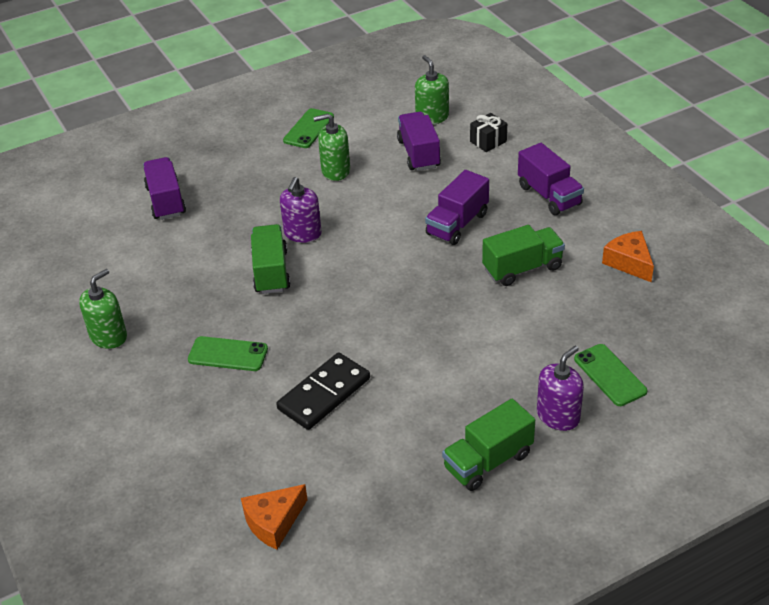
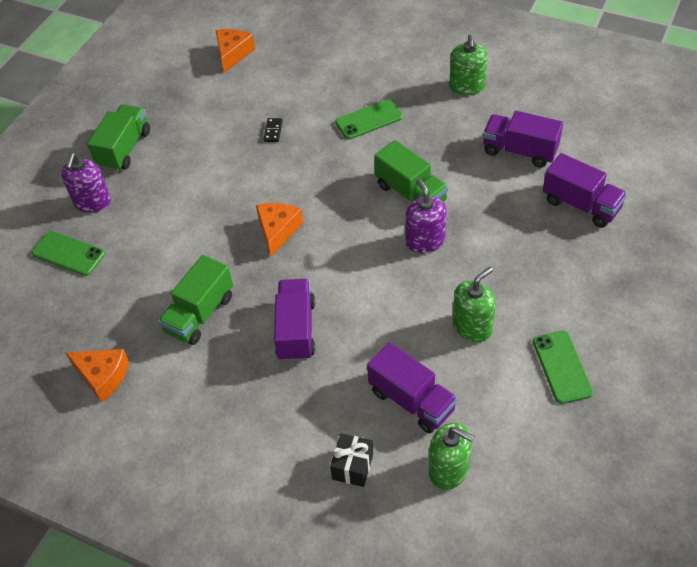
camera: 145 degrees right, 10 degrees up
(324, 394) = (273, 131): black domino -> black domino, size x0.41
(406, 298) = (278, 231): none -> orange cheese
(549, 195) = (230, 420): purple truck -> purple truck (520, 151)

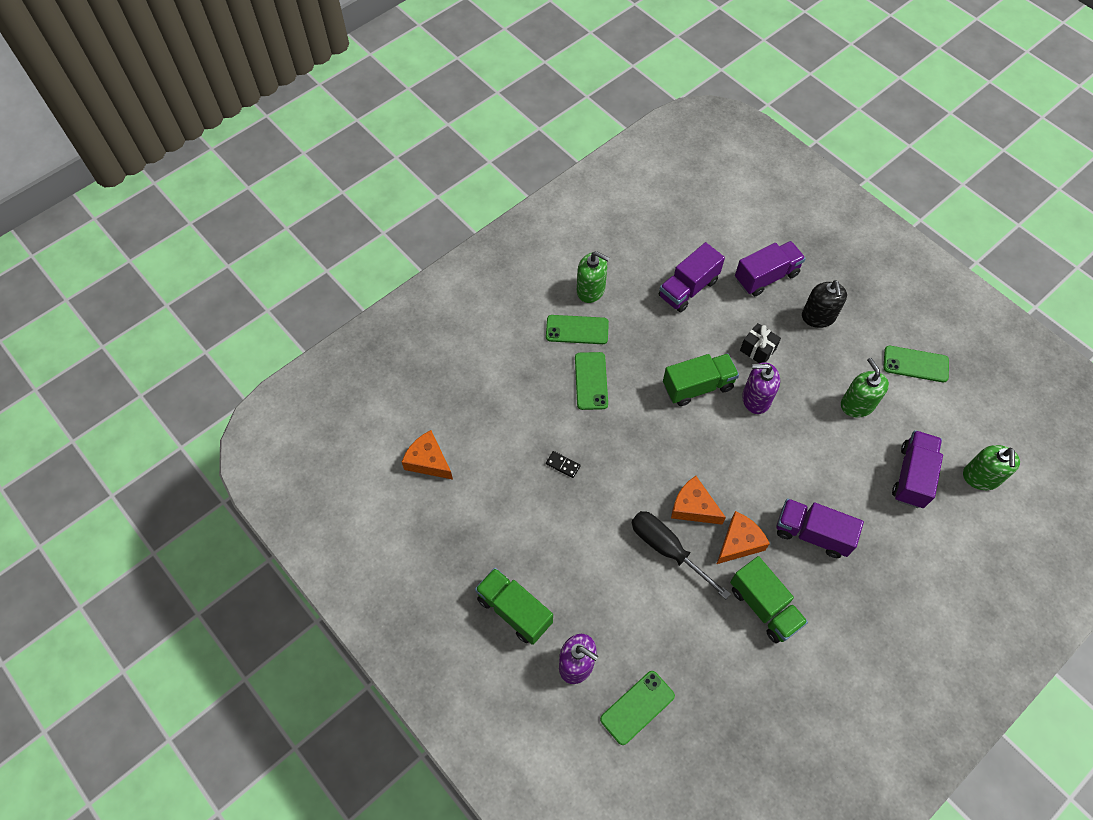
camera: 70 degrees left, 10 degrees up
(103, 376) = (803, 714): orange cheese -> orange cheese (739, 542)
(225, 226) = (668, 550): none -> black screwdriver
(352, 466) = (959, 542): black gift -> black gift (757, 350)
(411, 400) = (912, 476): purple truck -> purple truck turned 45 degrees counterclockwise
(417, 93) = (577, 330): none -> green phone
(449, 469) = (981, 477): green soap dispenser -> green soap dispenser turned 135 degrees clockwise
(562, 262) = (818, 317): none -> black soap dispenser

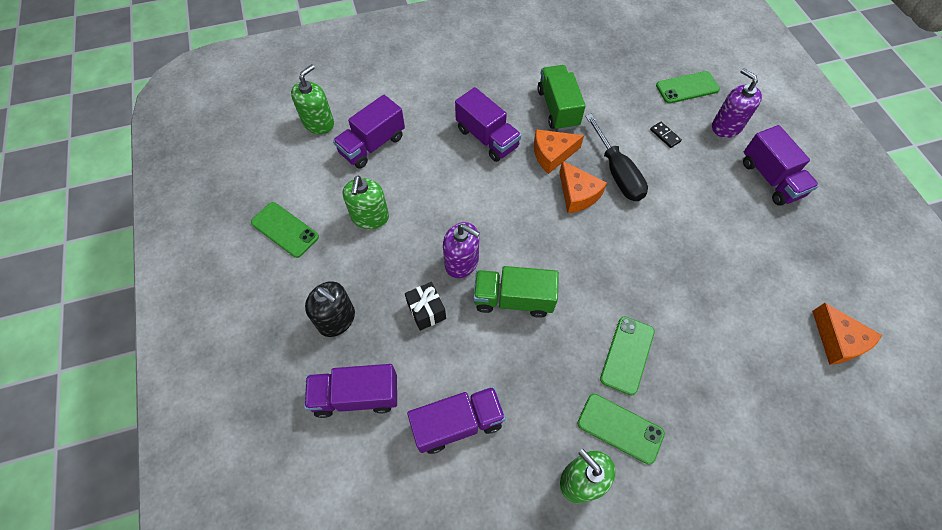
camera: 155 degrees left, 0 degrees up
(514, 611) = (770, 178): green truck -> purple truck
(563, 465) = (689, 278): black domino -> black domino (665, 135)
(818, 317) = (337, 319): black soap dispenser -> black soap dispenser turned 105 degrees clockwise

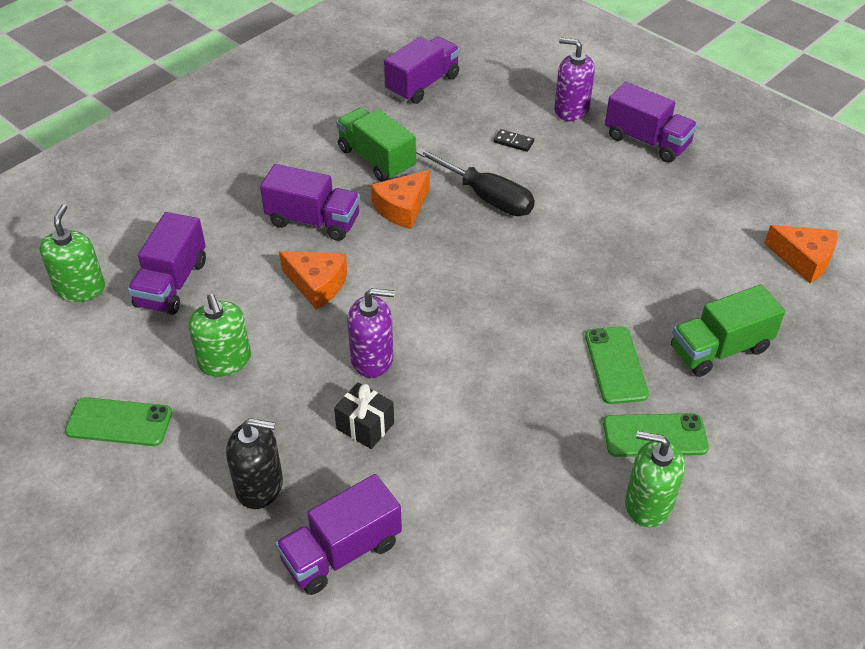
camera: 30 degrees left, 15 degrees down
(457, 423) = (480, 519): purple truck -> purple truck (422, 84)
(513, 299) = (458, 368): green truck -> green truck (719, 349)
(577, 194) = (458, 236): orange cheese -> orange cheese (317, 284)
(687, 87) = (505, 87): green phone -> none

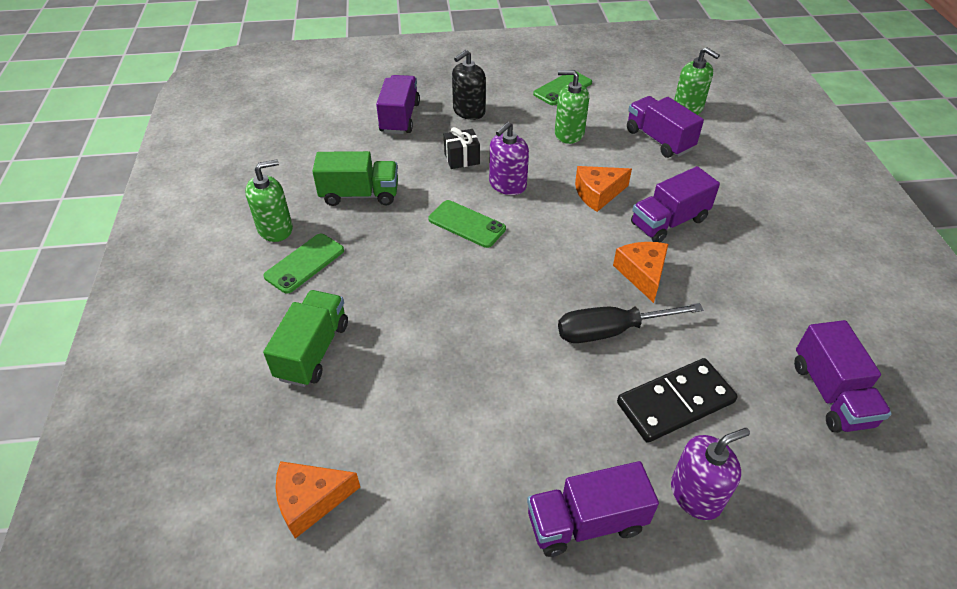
camera: 130 degrees right, 0 degrees up
(376, 159) = (721, 293): green truck -> green truck (360, 194)
(513, 142) = (675, 402): black domino -> black domino, size x2.42
(616, 365) = (371, 285): green phone -> green phone (466, 224)

